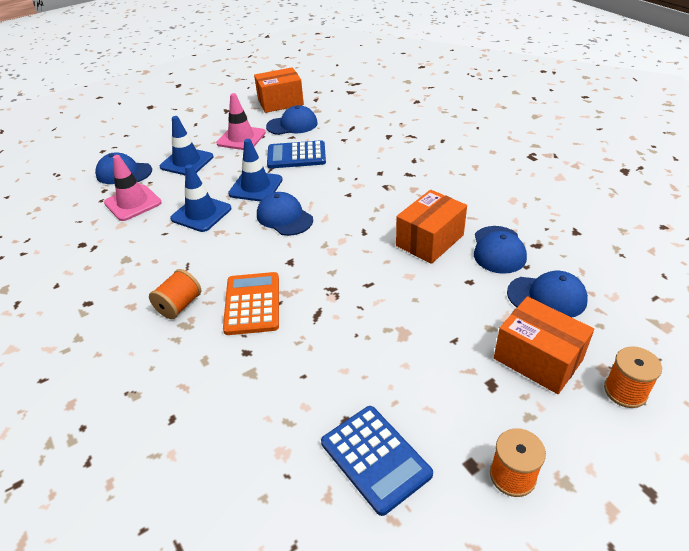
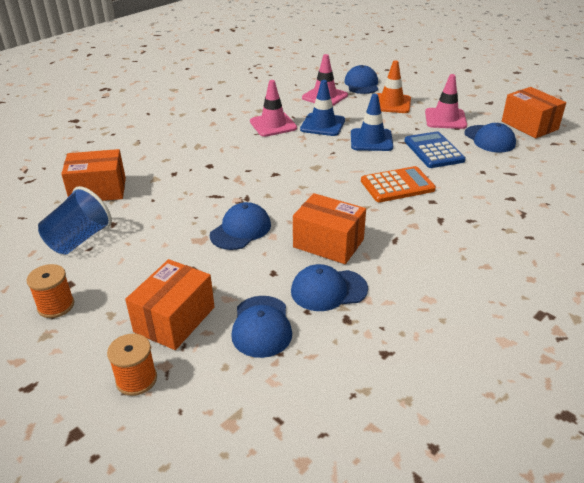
camera: 75 degrees right, 5 degrees down
(174, 251) = (273, 125): none -> pink traffic cone
(179, 305) = (216, 139): orange spool -> none
(187, 162) = (391, 104): blue traffic cone -> orange traffic cone
(252, 304) = (222, 166): orange calculator -> orange calculator (397, 185)
(254, 440) = (98, 190): none -> orange box
(284, 217) = (333, 161): blue cap -> blue cap (241, 230)
(375, 458) = (79, 240): blue calculator -> blue cup

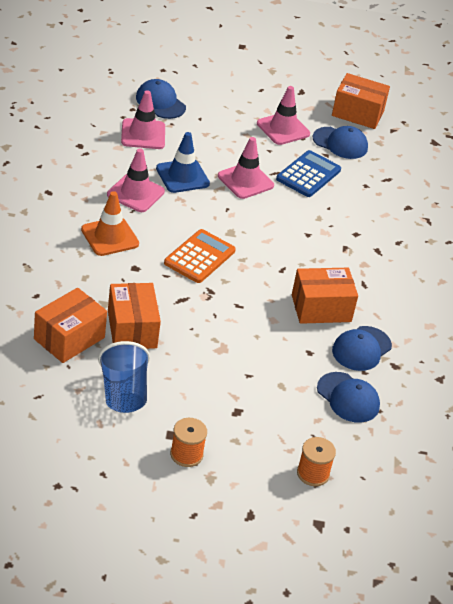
camera: 45 degrees left, 5 degrees up
(174, 319) = (285, 421): orange box -> orange box (132, 329)
(241, 230) = (243, 325): blue cap -> none
(371, 140) = (245, 181): blue traffic cone -> pink traffic cone
(391, 104) = (217, 123): orange traffic cone -> orange traffic cone (110, 237)
(397, 185) = (316, 227): orange calculator -> orange calculator (199, 257)
(433, 151) = (308, 175): blue calculator -> blue calculator turned 90 degrees clockwise

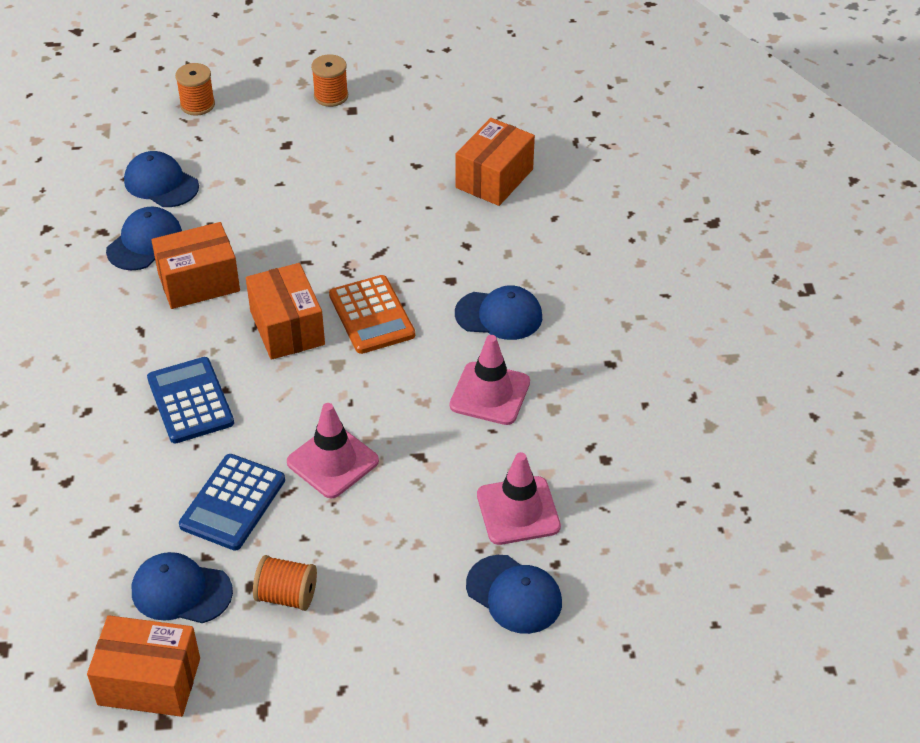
camera: 175 degrees right, 5 degrees up
(110, 237) = (499, 315): orange traffic cone -> blue cap
(123, 393) = (413, 136): blue cup -> none
(132, 329) = (427, 204): orange box -> orange box (287, 328)
(182, 176) = (431, 443): blue traffic cone -> none
(199, 257) = (371, 315): orange calculator -> orange calculator turned 45 degrees counterclockwise
(283, 129) = (287, 596): pink traffic cone -> orange spool
(331, 233) = (190, 401): none -> blue calculator

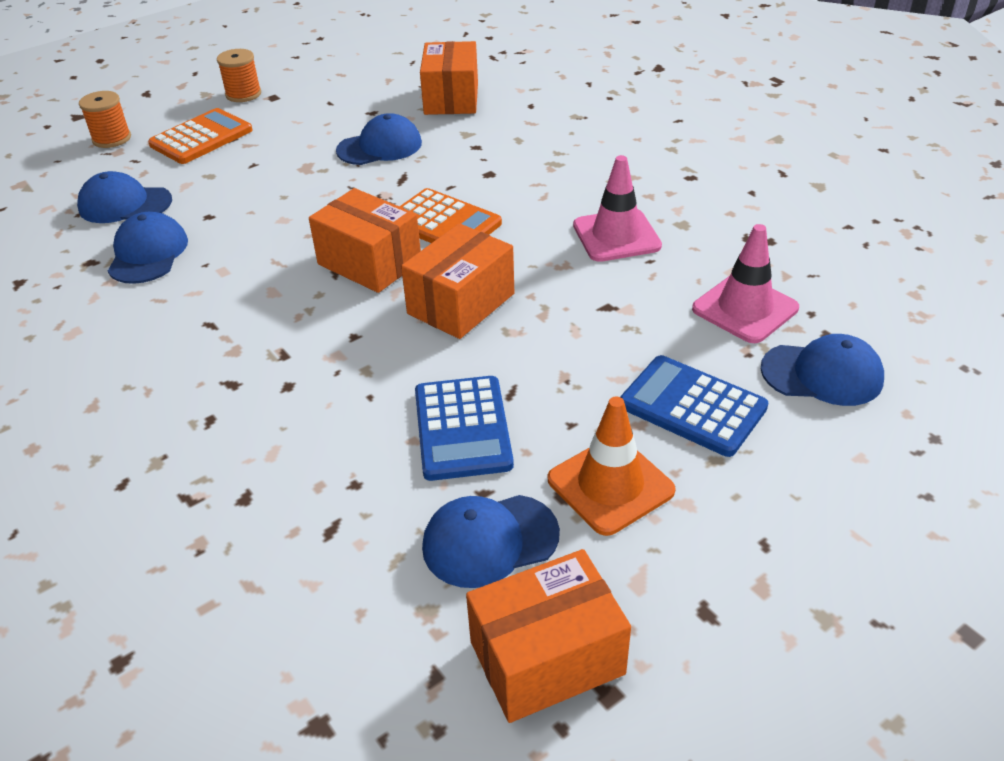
camera: 30 degrees left, 5 degrees down
(190, 401) = (325, 360): blue calculator -> blue calculator (692, 406)
(199, 282) = (239, 263): orange box -> orange box (461, 303)
(263, 134) = (201, 138): none -> orange calculator
(287, 596) = (610, 485): orange spool -> orange traffic cone
(332, 461) = (529, 347): pink traffic cone -> none
(499, 315) = (559, 181): blue cap -> blue cap (380, 147)

